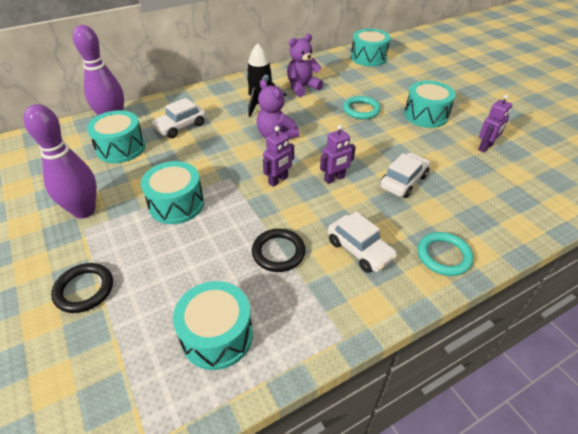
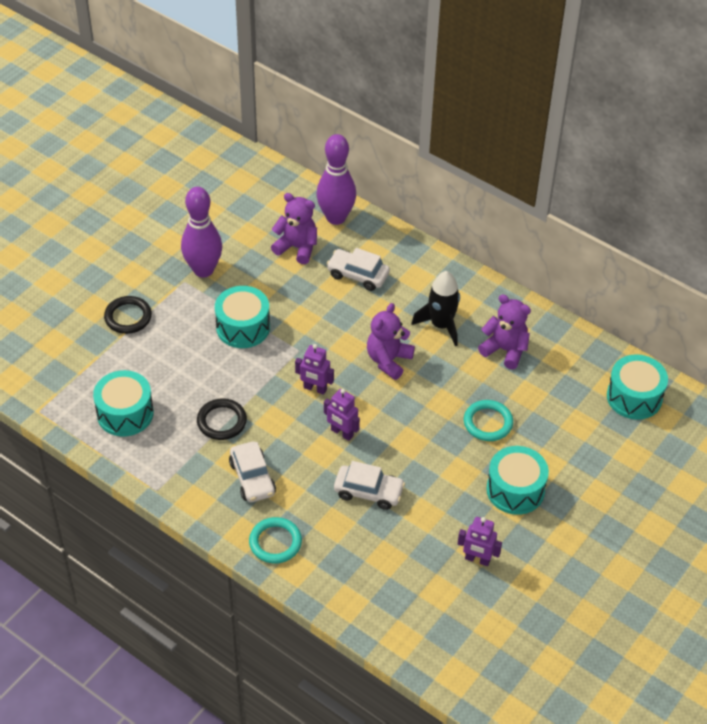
camera: 65 degrees right, 5 degrees up
(121, 148) = (297, 247): turquoise drum -> purple teddy bear
(359, 250) = (252, 478): white car -> white car turned 45 degrees counterclockwise

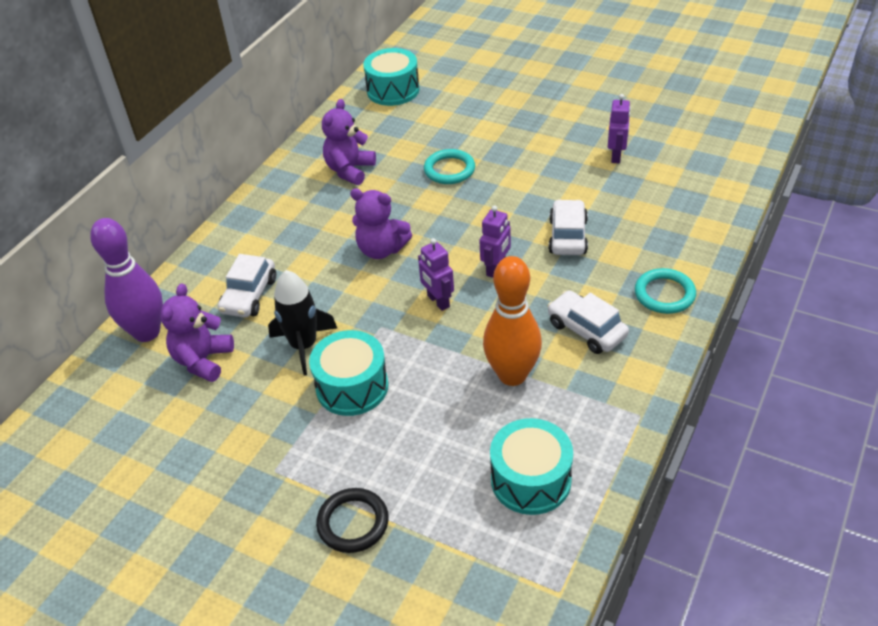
camera: 95 degrees left, 5 degrees down
(203, 270) = (250, 452): purple bowling pin -> none
(222, 421) = (512, 375): black ring -> orange bowling pin
(252, 478) = (586, 330): white car -> white car turned 105 degrees counterclockwise
(315, 389) = (438, 301): purple robot -> purple robot turned 135 degrees clockwise
(441, 325) = (321, 218): black rocket -> black rocket (304, 346)
(515, 490) = (526, 144): turquoise drum -> none

